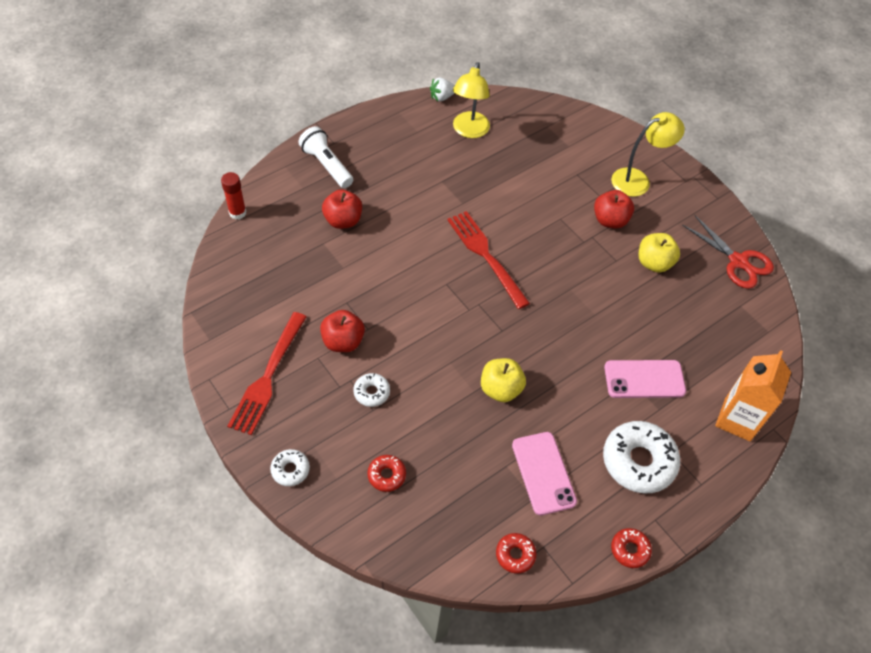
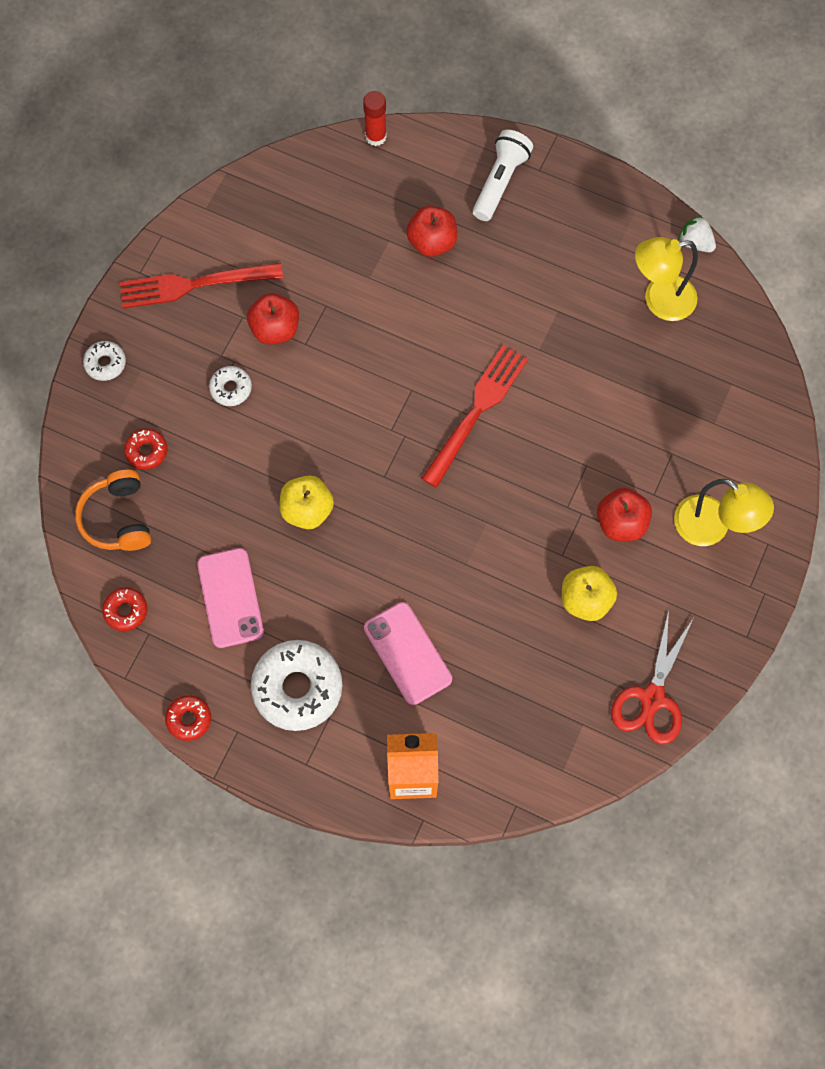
camera: 65 degrees right, 15 degrees up
(431, 523) = (118, 518): none -> orange headphones
(543, 473) = (230, 598): pink phone -> pink phone turned 60 degrees counterclockwise

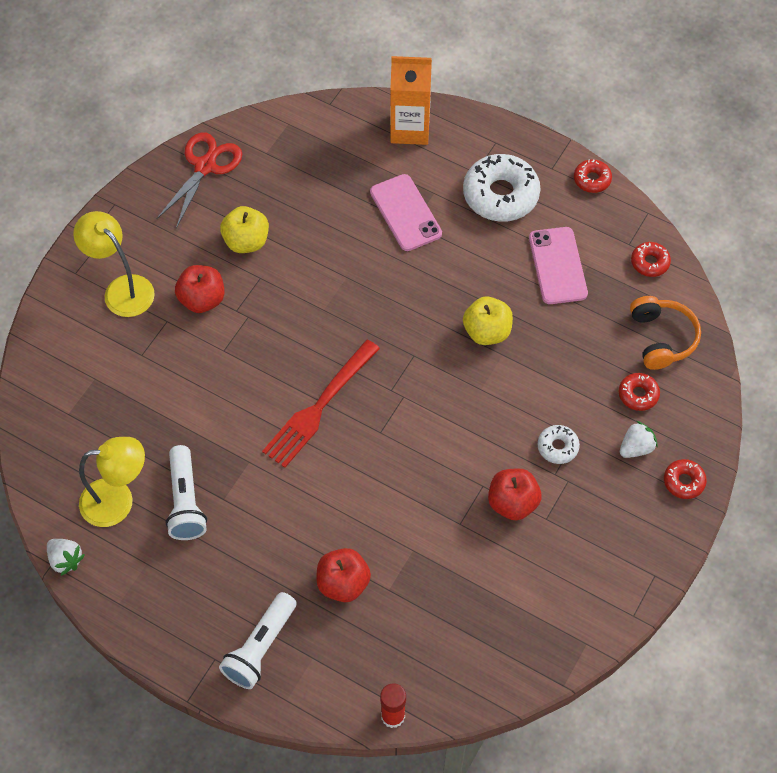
camera: 175 degrees left, 10 degrees down
(105, 363) = (684, 481): white donut -> red donut
(151, 394) = (636, 448): none -> white strawberry
(194, 285) = (596, 557): red fork -> none
(593, 305) = (186, 501): none -> white flashlight

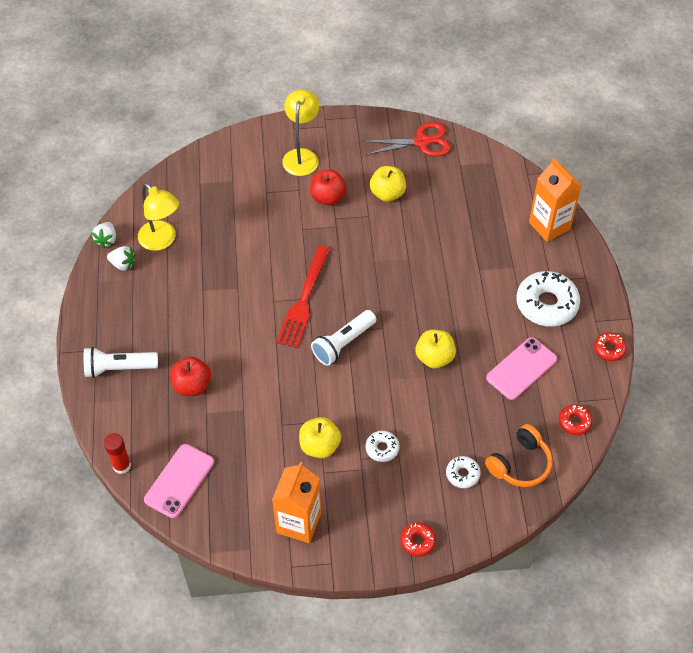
camera: 55 degrees right, 5 degrees down
(186, 501) = (186, 273): white flashlight -> white flashlight (343, 343)
(319, 406) = (304, 300): red fork -> red fork turned 75 degrees counterclockwise
(405, 213) = (483, 261): pink phone -> pink phone (179, 481)
(512, 503) = (319, 446): red apple -> yellow apple
(588, 578) = (299, 523): none -> orange carton
(636, 448) = (420, 496): white strawberry -> white strawberry (123, 264)
(638, 394) = (462, 474): red donut -> white donut

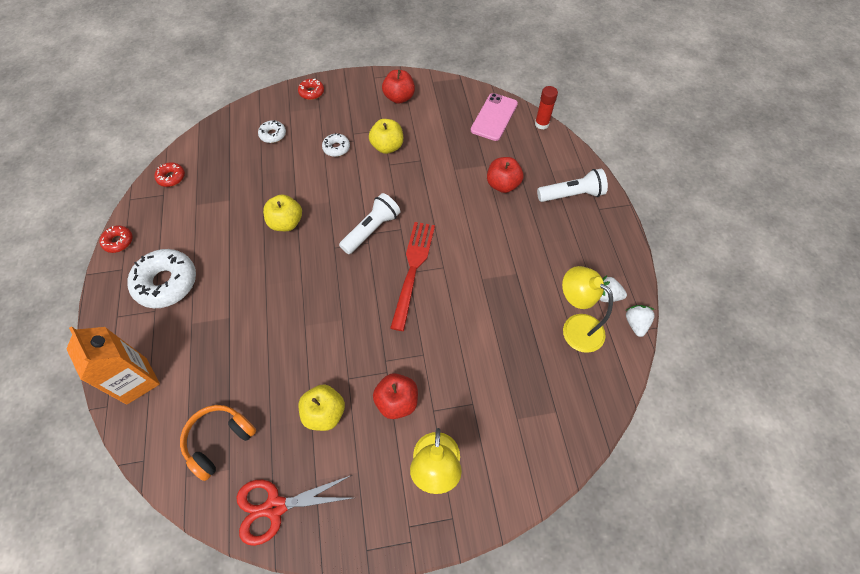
camera: 175 degrees right, 5 degrees up
(299, 523) = (399, 98): orange carton -> red apple
(520, 464) = (225, 144): orange headphones -> orange headphones (219, 441)
(521, 368) = (207, 218): pink phone -> none

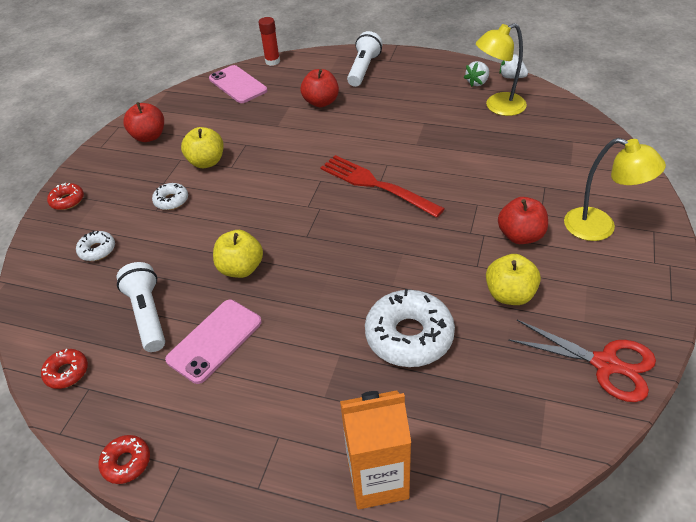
camera: 60 degrees left, 15 degrees down
(166, 283) = (242, 413): white donut -> white donut (409, 336)
(218, 240) = (215, 341): none -> pink phone
(219, 441) = (505, 400): orange headphones -> none
(275, 507) = (605, 364): red scissors -> red scissors turned 75 degrees counterclockwise
(371, 230) = (305, 201): white flashlight -> white flashlight (147, 315)

